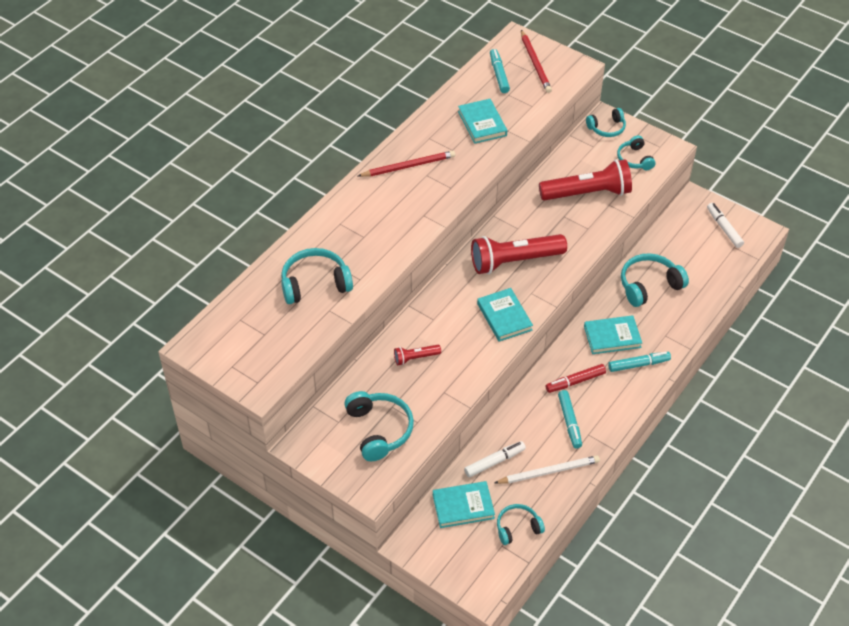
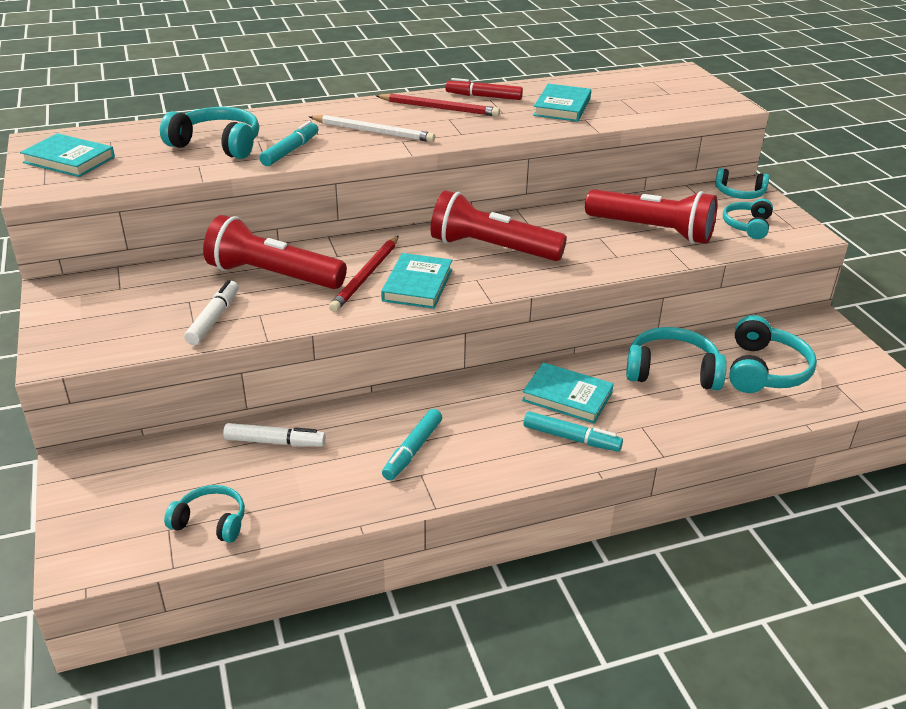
camera: 35 degrees right, 15 degrees down
(379, 430) = (146, 313): turquoise headphones -> turquoise headphones (765, 370)
(415, 358) = (273, 275): red flashlight -> red flashlight, size x2.14
(463, 506) = (182, 465): turquoise book -> turquoise book (69, 160)
(499, 74) = (628, 85): turquoise marker -> turquoise marker (290, 151)
(535, 63) = (681, 90): red pencil -> red pencil (366, 276)
(549, 471) = (324, 486): white pencil -> white pencil (373, 132)
(575, 382) = (468, 416): red marker -> red marker (483, 96)
(724, 228) = (838, 362): white marker -> white marker (214, 319)

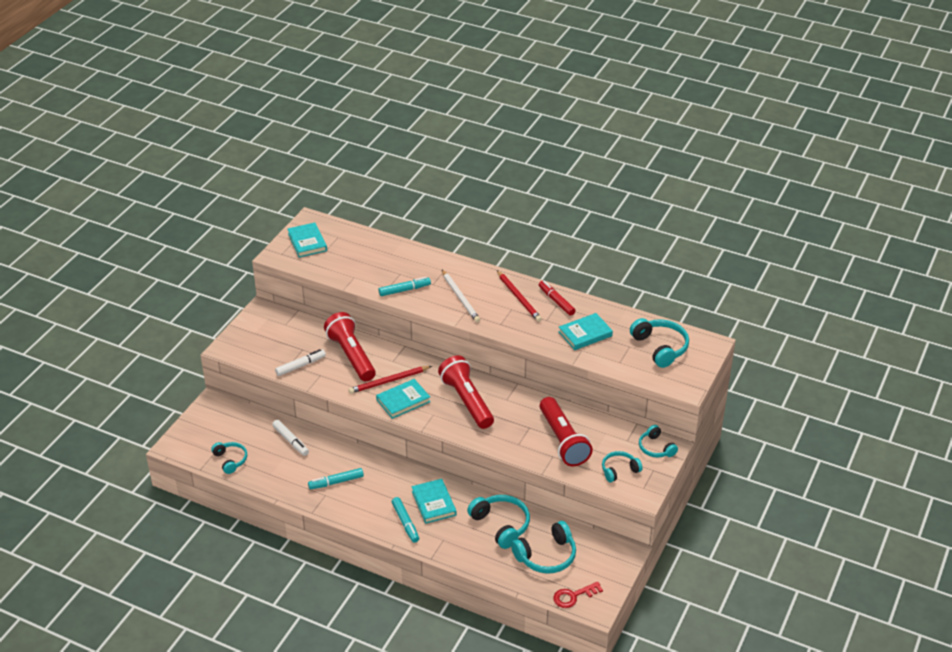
camera: 45 degrees right, 5 degrees up
(218, 144) = (379, 266): turquoise headphones -> turquoise headphones (660, 347)
(855, 389) = (573, 596): none -> red key

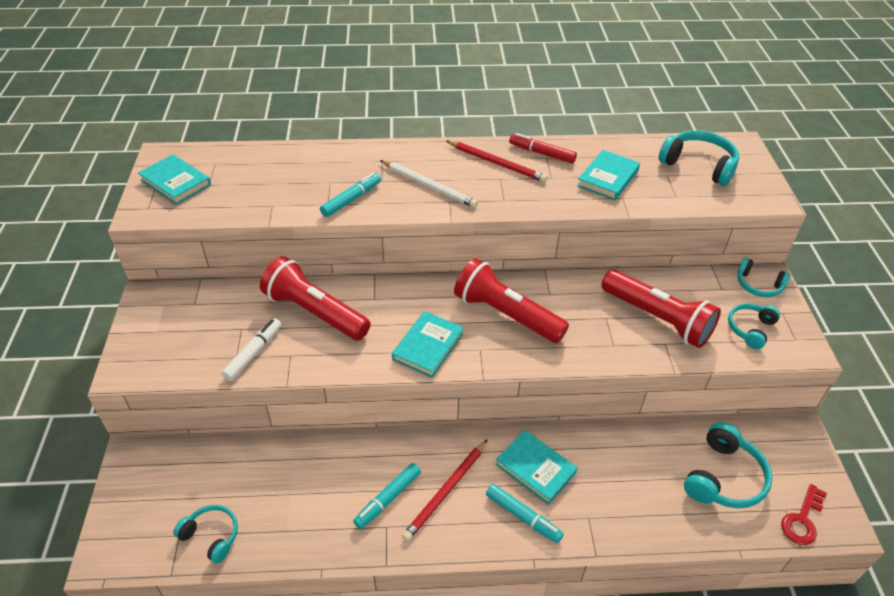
camera: 30 degrees left, 5 degrees up
(291, 441) = (284, 464): white marker -> none
(389, 381) = (389, 327): red pencil -> red pencil (446, 491)
(501, 525) = (638, 460): turquoise headphones -> none

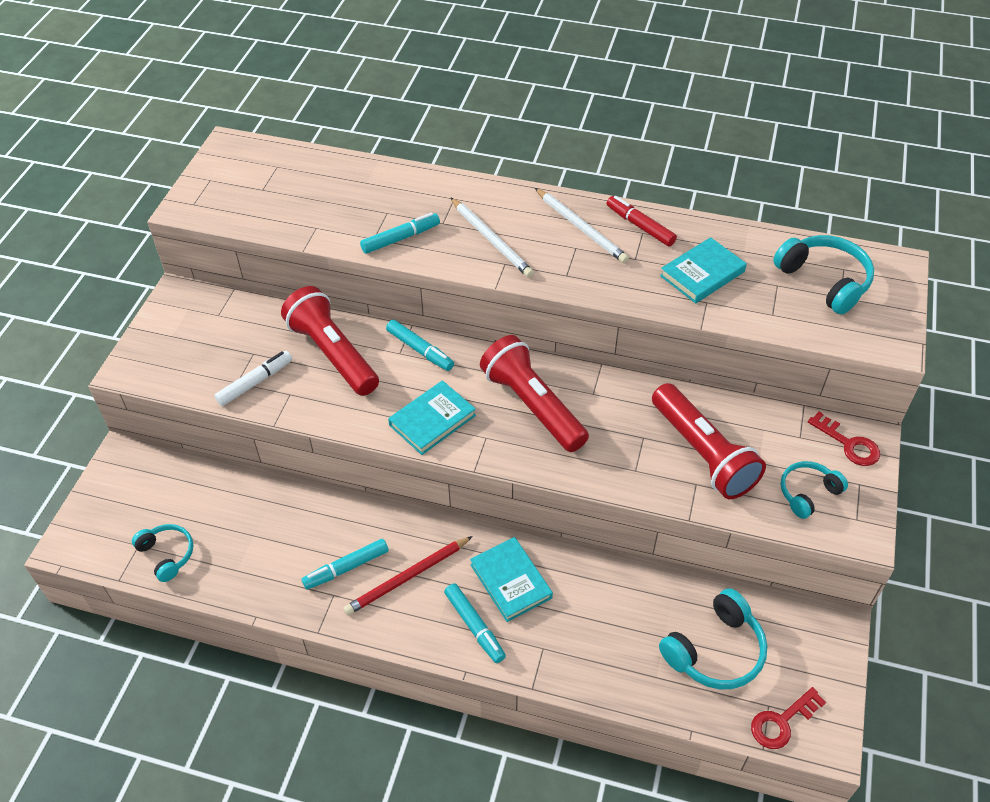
camera: 20 degrees right, 5 degrees up
(175, 182) = (230, 180): turquoise book -> none
(391, 292) = (420, 350): none -> turquoise marker
(497, 163) = (581, 228): red pencil -> white pencil
(758, 285) = (848, 444): turquoise headphones -> red key

